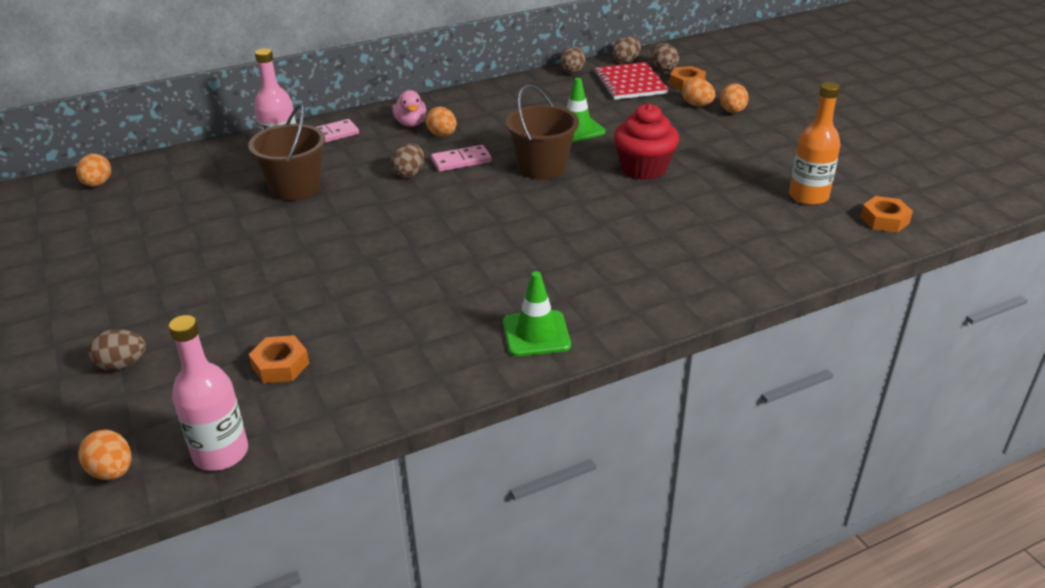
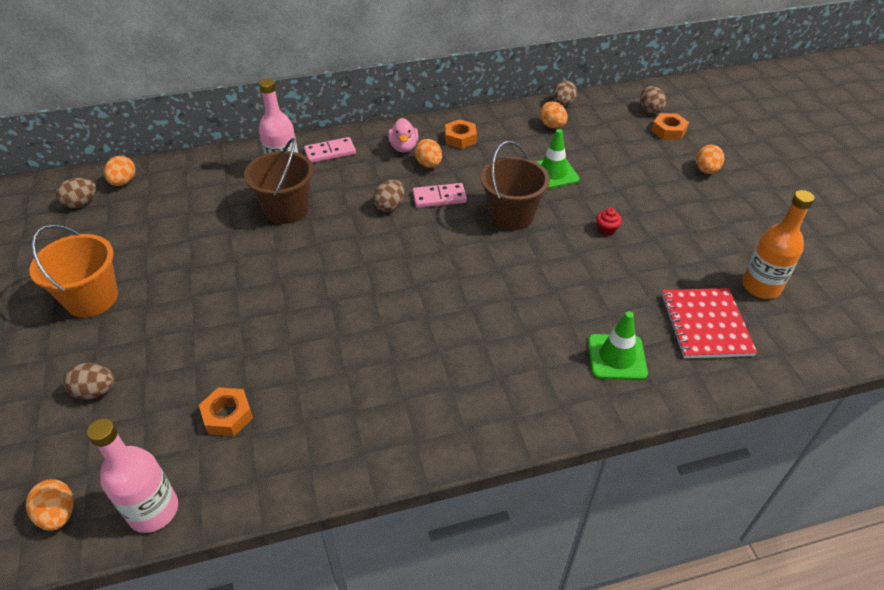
camera: 10 degrees right, 10 degrees up
(92, 287) = (92, 298): none -> orange bucket
(536, 334) = (463, 417): green traffic cone -> green traffic cone (616, 357)
(626, 61) = (616, 97): brown egg -> brown egg (81, 203)
(630, 83) = (614, 124): red notebook -> red notebook (705, 324)
(644, 169) = (606, 230): red cupcake -> red cupcake, size x0.41
(697, 105) = (673, 158): orange egg -> orange egg (552, 126)
(884, 220) = (833, 328): orange nut -> orange nut (460, 138)

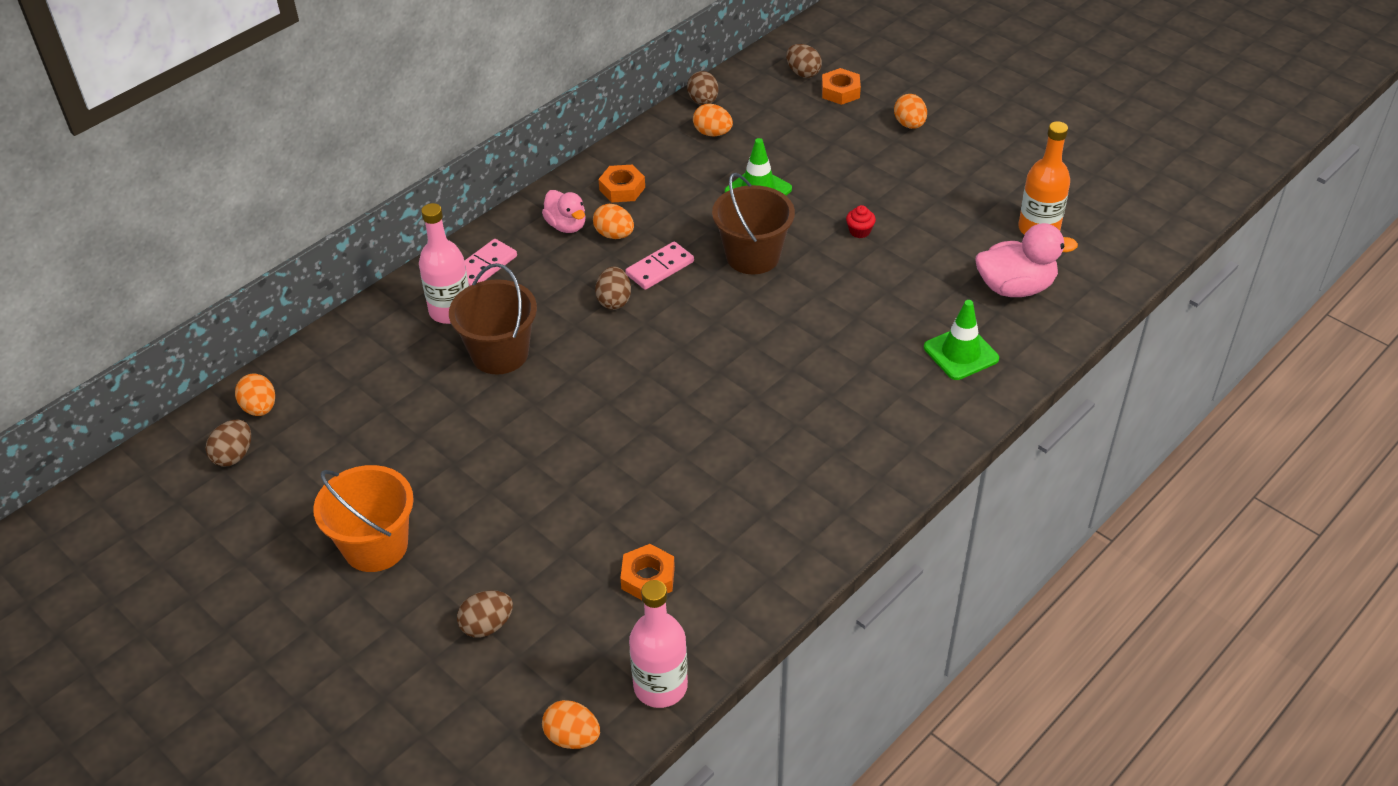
camera: 30 degrees left, 0 degrees up
(705, 324) = (1015, 287): red notebook -> pink duck

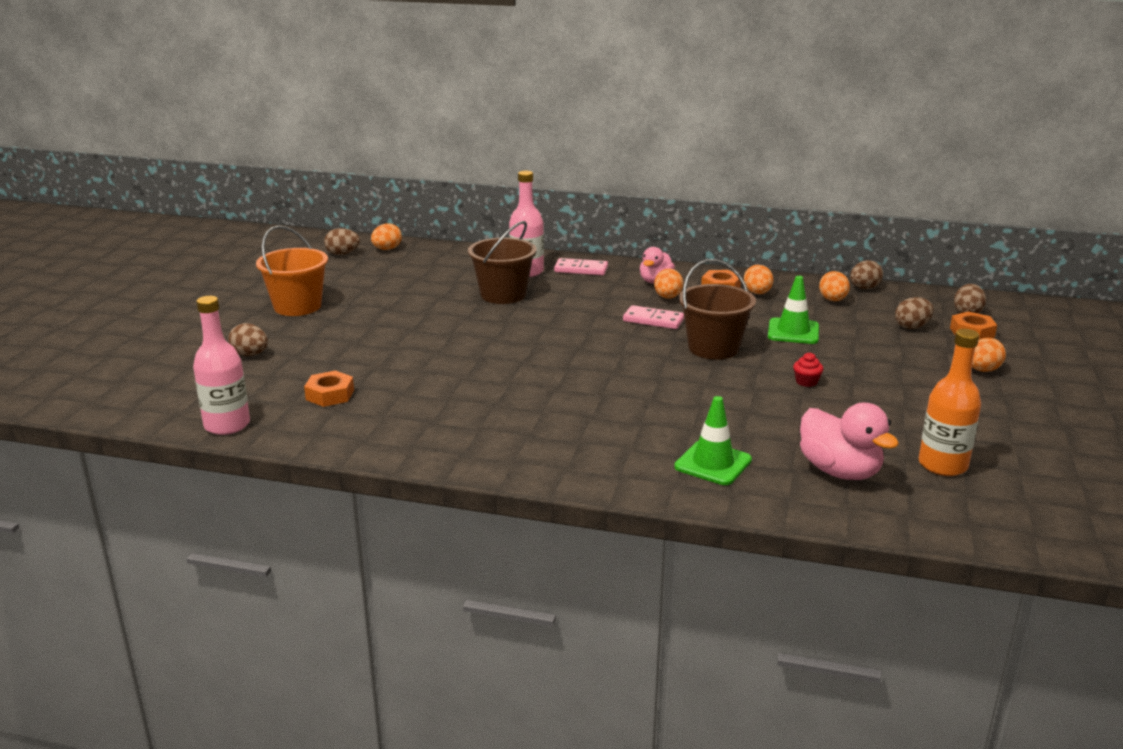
camera: 60 degrees right, 20 degrees down
(572, 737) = (165, 406): orange egg -> orange egg (757, 293)
(614, 301) = (598, 314): brown egg -> brown egg (912, 327)

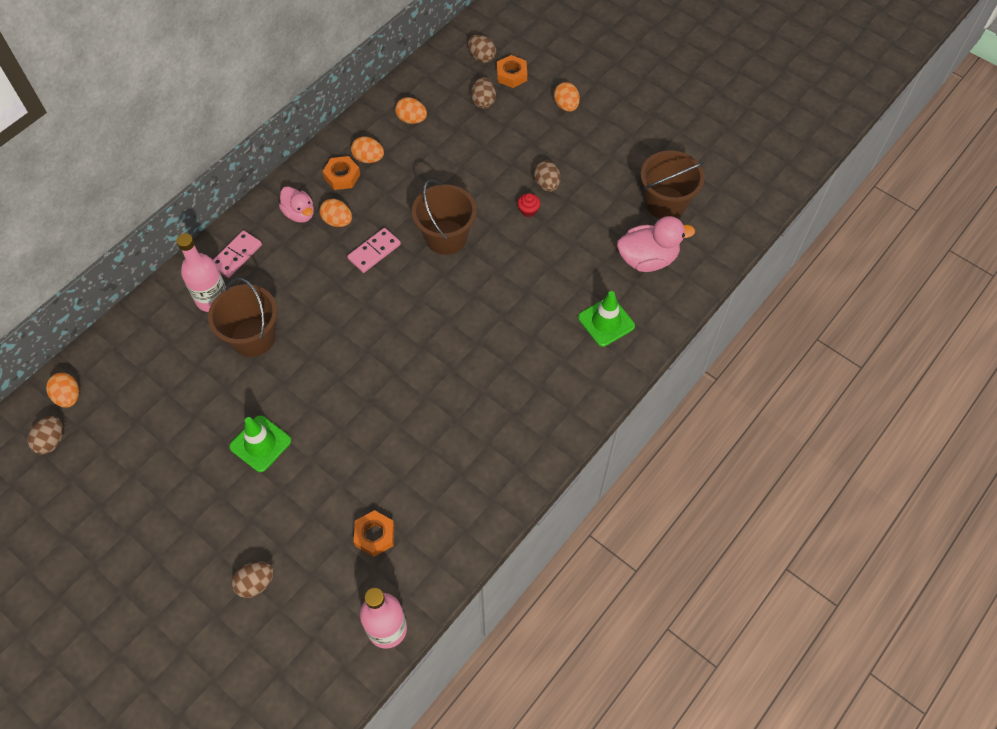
camera: 65 degrees left, 35 degrees up
(297, 306) = (167, 518): orange bucket -> none
(793, 331) = (449, 174): green traffic cone -> green traffic cone (260, 444)
(864, 288) = (403, 88): brown egg -> brown egg (546, 184)
(942, 465) = (665, 203): orange bottle -> brown bucket

